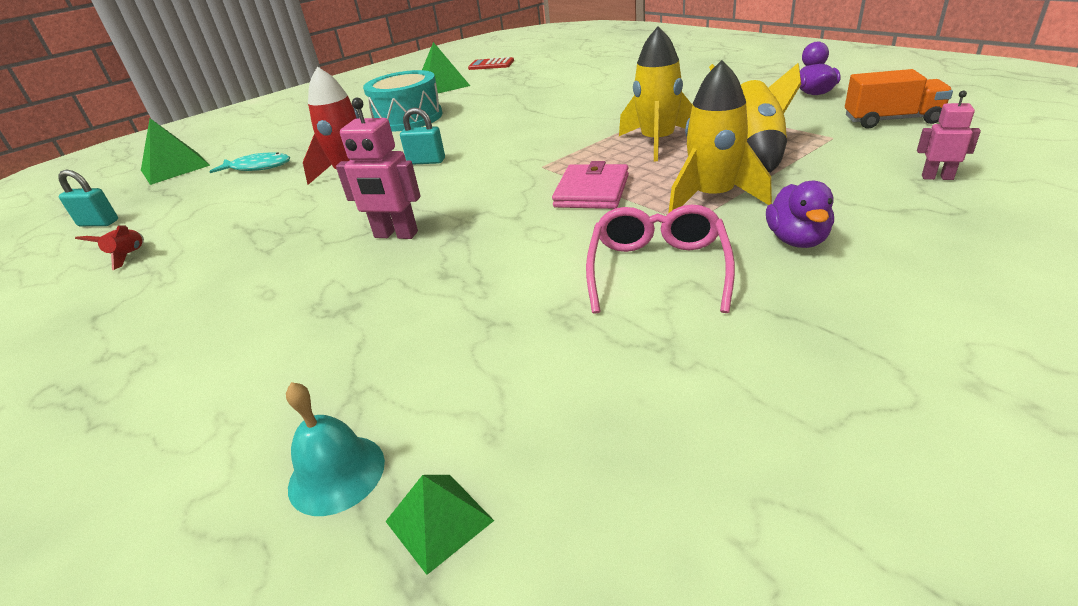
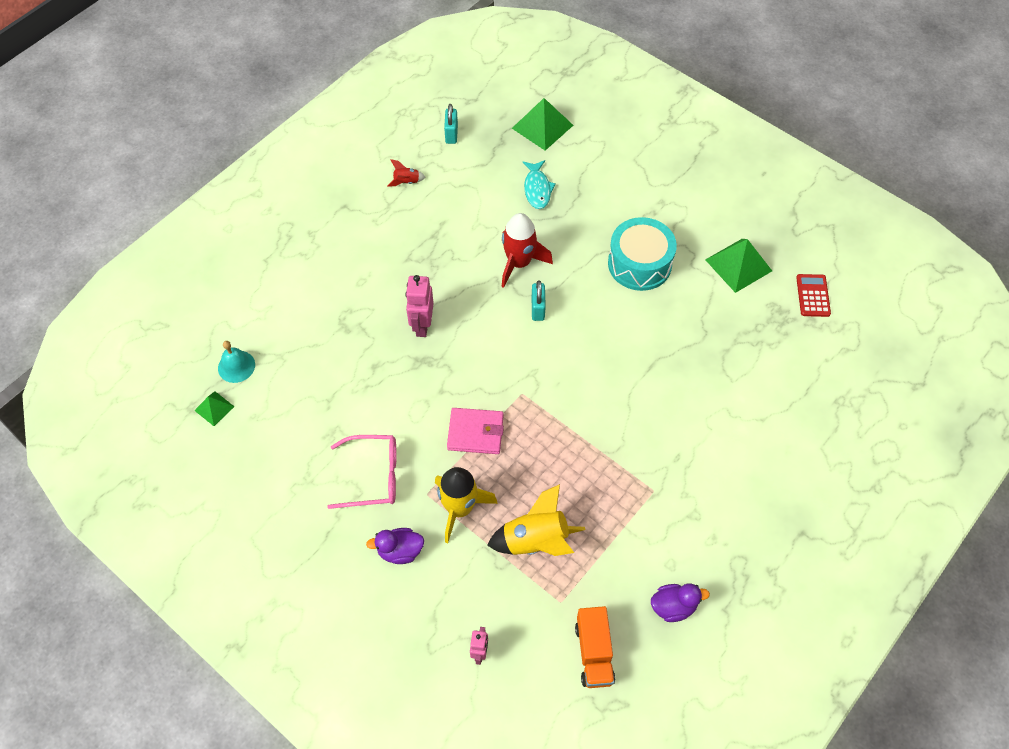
camera: 75 degrees right, 25 degrees up
(657, 142) = (561, 473): yellow rocket -> none

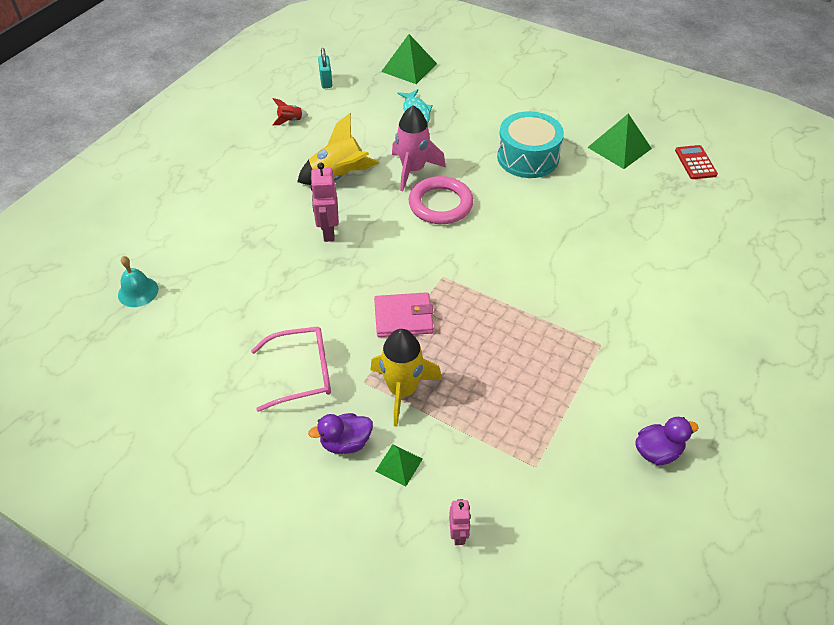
camera: 10 degrees left, 10 degrees down
(214, 408) = (117, 333): green pyramid -> green pyramid (399, 465)
(519, 263) = (413, 170): red rocket -> pink rocket
(536, 541) = (492, 410): yellow rocket -> yellow rocket (339, 177)
(538, 309) = (440, 204): turquoise padlock -> pink ring
(594, 653) = (586, 514): orange truck -> none

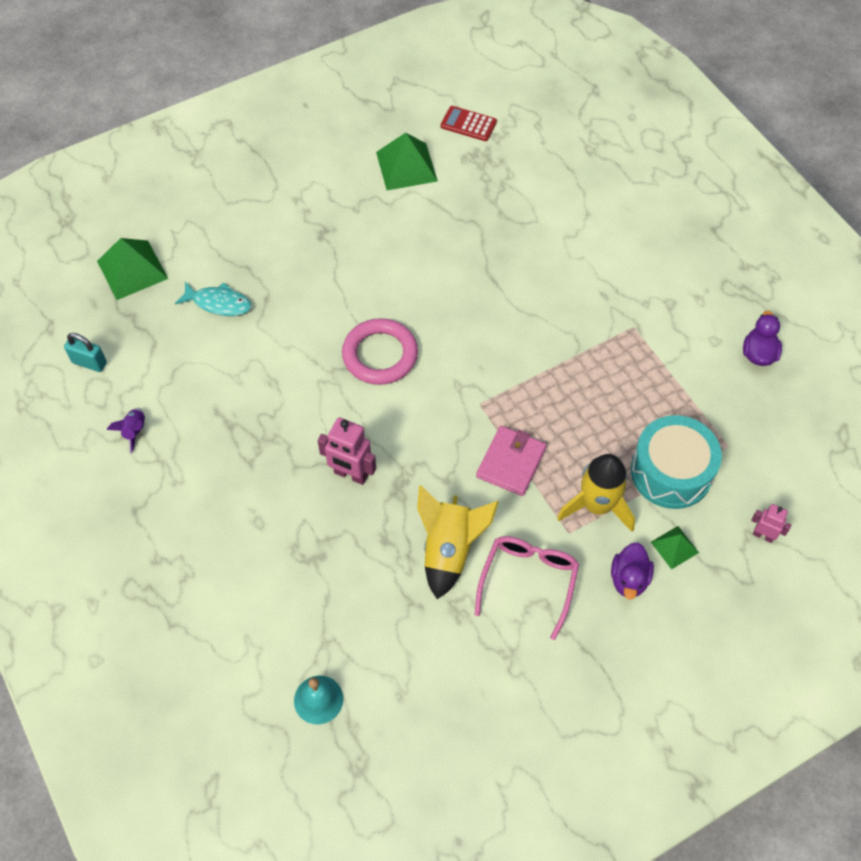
camera: 60 degrees left, 10 degrees up
(290, 120) = (135, 431): red rocket -> purple rocket
(339, 177) = (271, 426): yellow rocket -> yellow rocket (449, 549)
(413, 170) = (311, 353): pink rocket -> none
(527, 157) = (365, 245): turquoise drum -> turquoise drum (671, 472)

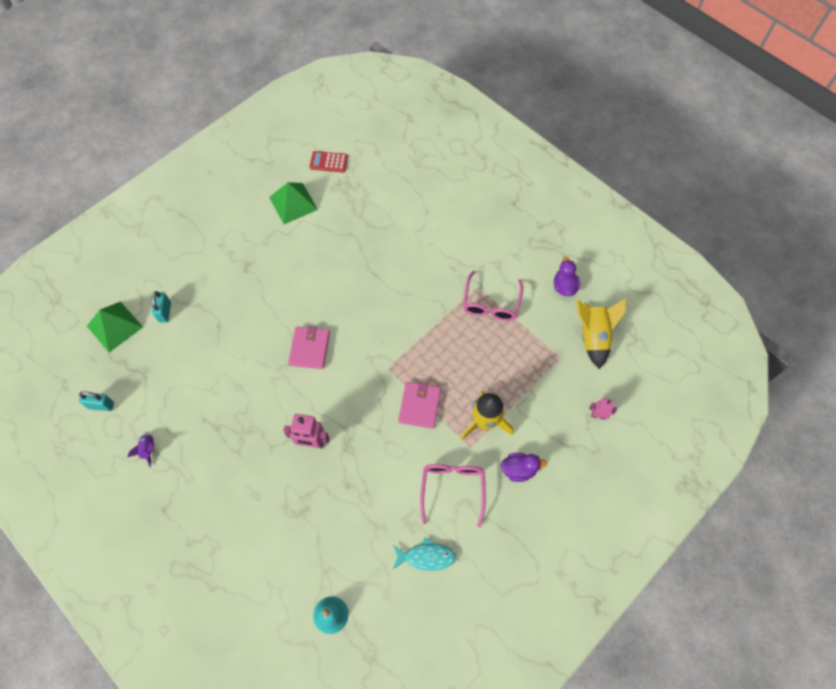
camera: 15 degrees left, 5 degrees up
(201, 266) = (165, 312): none -> turquoise padlock
(218, 303) = (184, 337): turquoise fish -> turquoise fish (426, 557)
(380, 355) = (310, 349): pink ring -> pink wallet
(449, 549) = (393, 480): yellow rocket -> yellow rocket (593, 337)
(629, 579) = (519, 470): purple duck -> purple duck turned 90 degrees counterclockwise
(647, 352) = (491, 303): none -> pink glasses
(671, 472) = (528, 385): turquoise drum -> none
(674, 547) = (543, 439): green pyramid -> none

